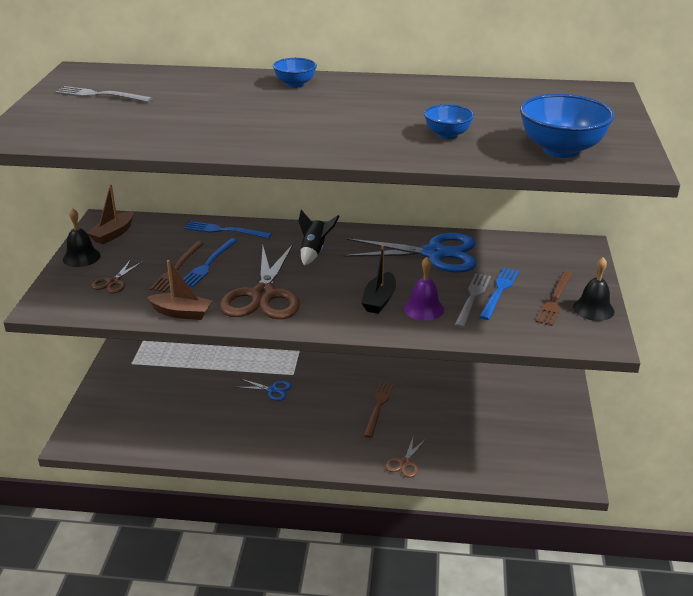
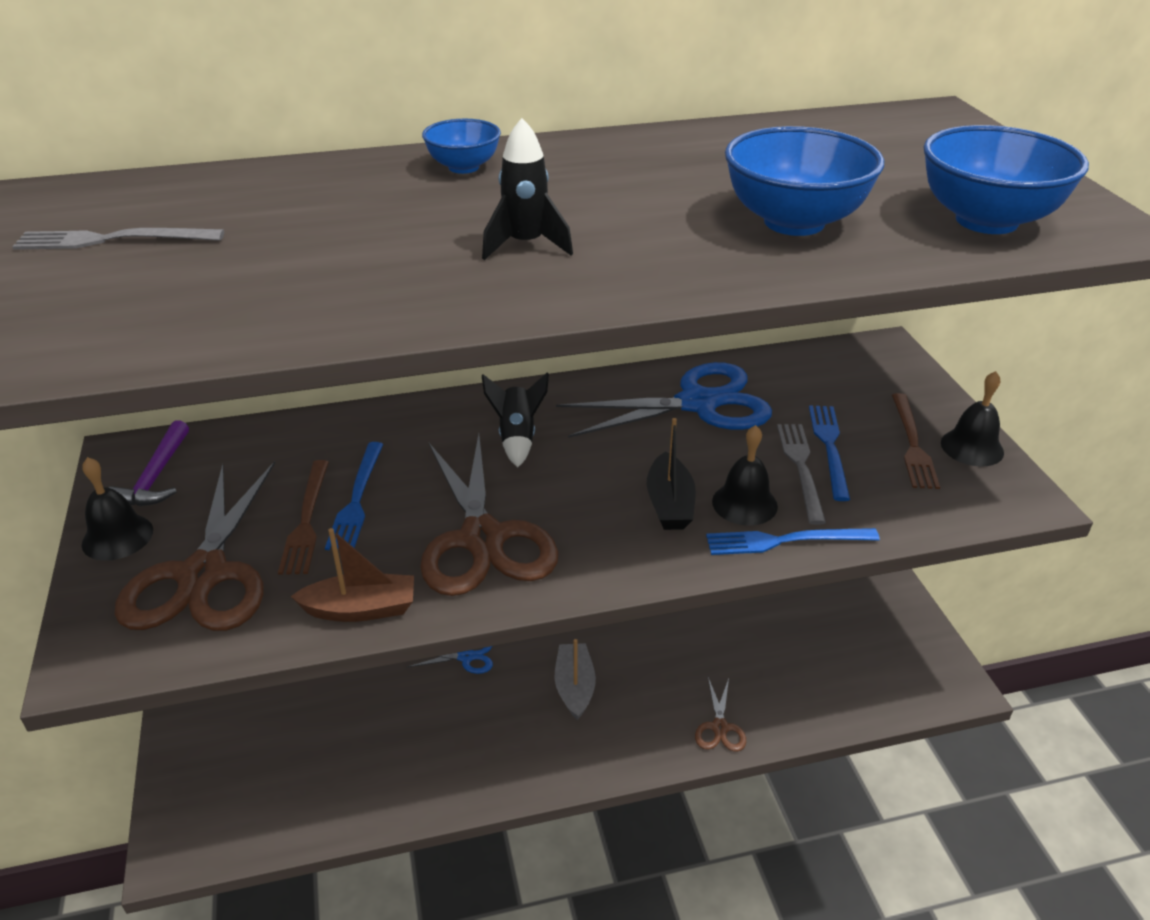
camera: 20 degrees left, 5 degrees up
(113, 234) = (156, 477): brown boat -> purple hammer
(113, 282) = (203, 575): brown scissors -> brown scissors, size x2.23
(224, 230) = (350, 430): blue fork -> blue fork (785, 541)
(293, 125) = (526, 245): none -> black rocket
(328, 421) = (574, 687): none -> grey boat
(378, 406) = (634, 642): brown fork -> none
(424, 309) = (744, 503): purple bell -> black bell
(447, 135) = (794, 222): blue bowl -> blue bowl, size x1.77

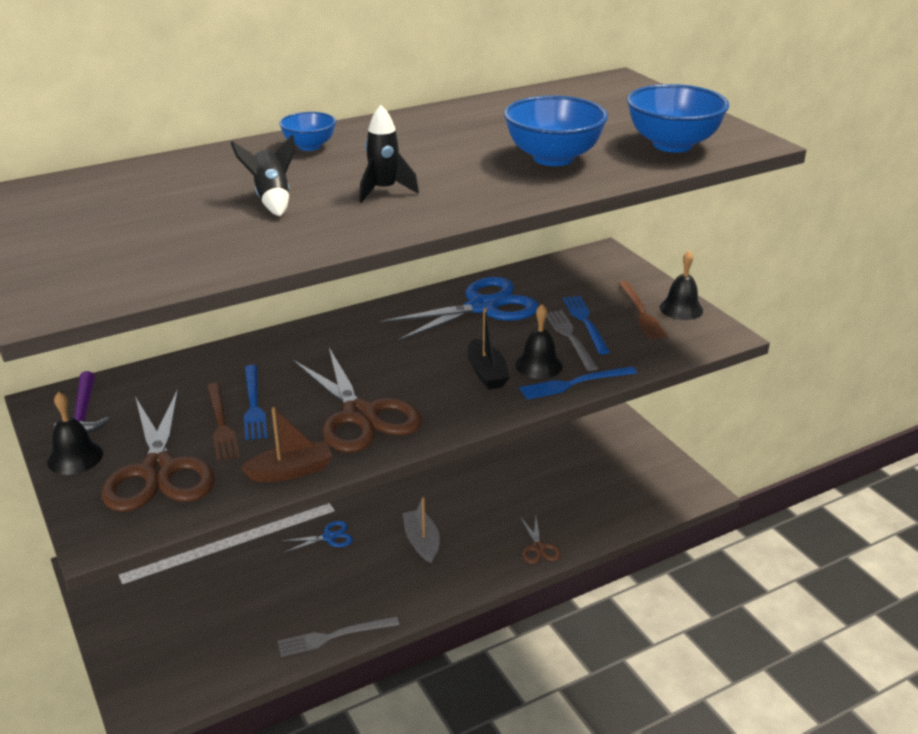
camera: 15 degrees left, 5 degrees down
(112, 240) = (83, 219): grey fork -> grey fork (334, 636)
(517, 438) = (358, 347): black rocket -> black rocket (272, 199)

